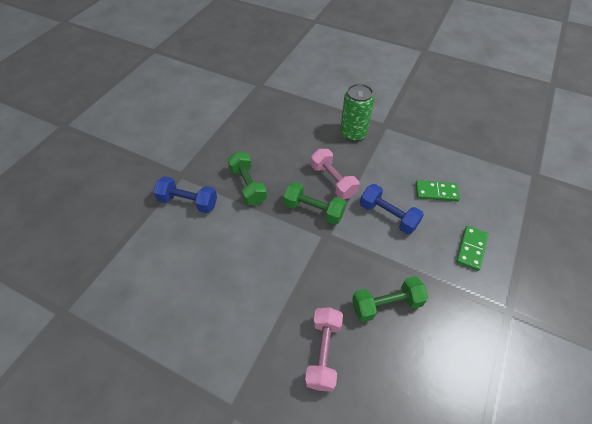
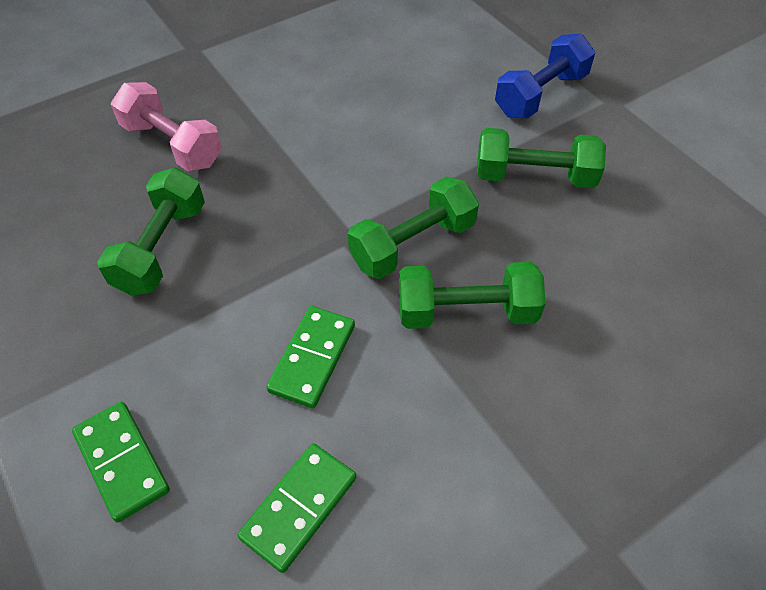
camera: 120 degrees right, 0 degrees up
(333, 181) = (466, 312): pink dumbbell -> green dumbbell
(353, 134) = (602, 441): green can -> none
(388, 216) = (312, 358): blue dumbbell -> green domino

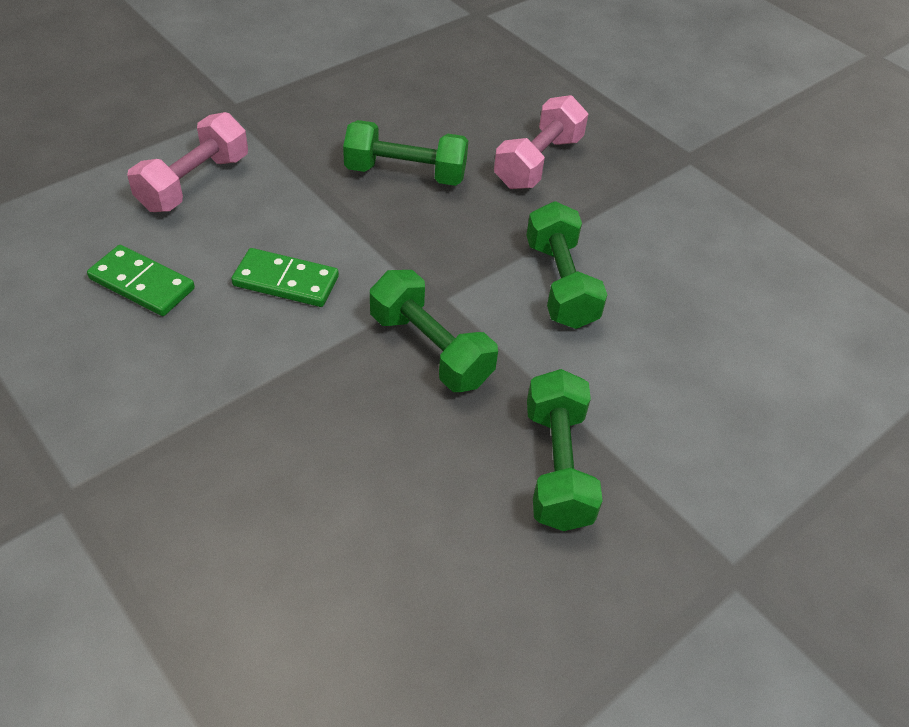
camera: 80 degrees right, 5 degrees down
(122, 462) = (194, 183): green domino -> pink dumbbell
(466, 312) = (342, 395): green dumbbell -> green dumbbell (560, 284)
(540, 95) = (721, 482): blue dumbbell -> none

